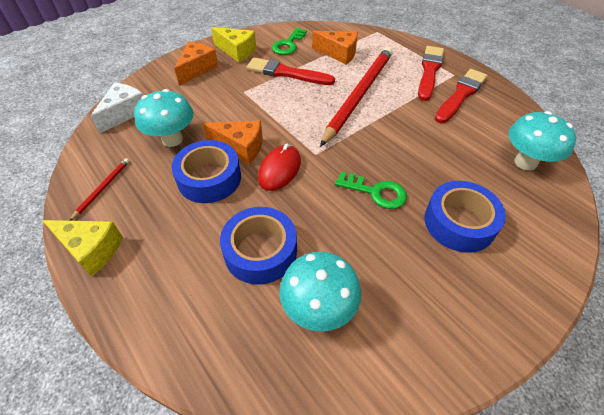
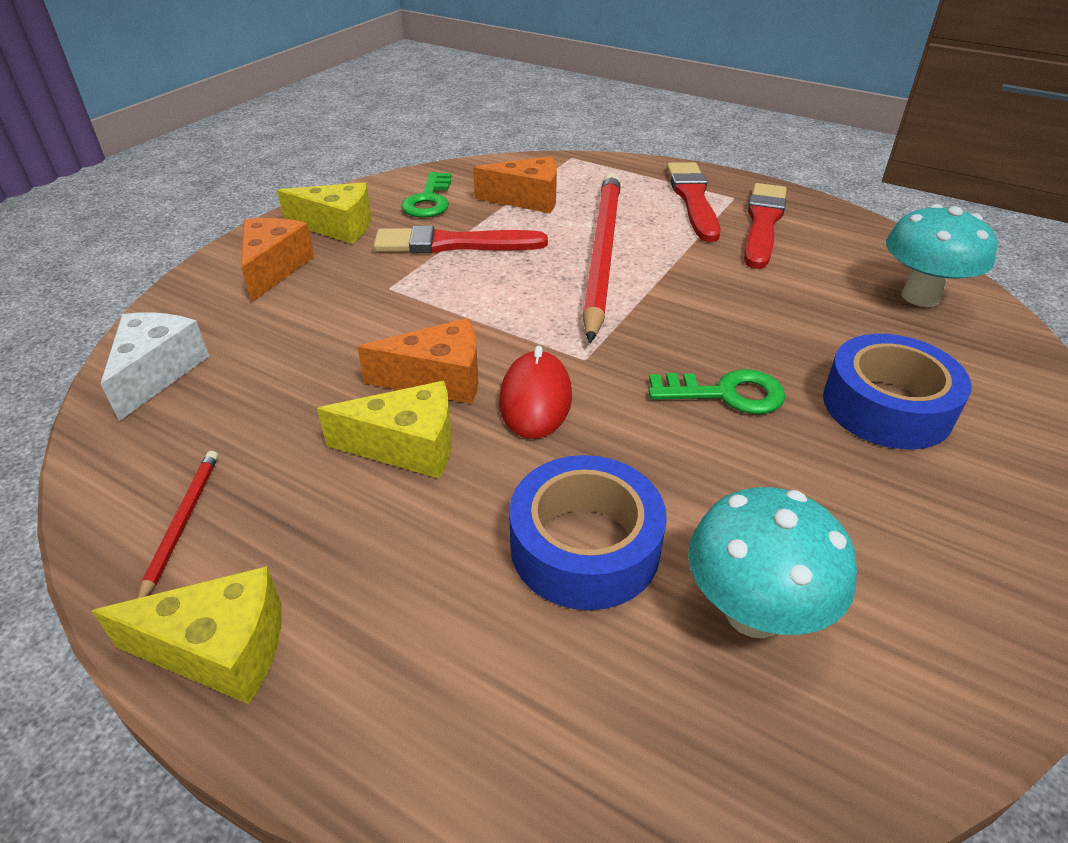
camera: 20 degrees left, 10 degrees down
(172, 139) = (290, 397): turquoise mushroom -> none
(209, 178) = (407, 446): blue tape -> yellow cheese

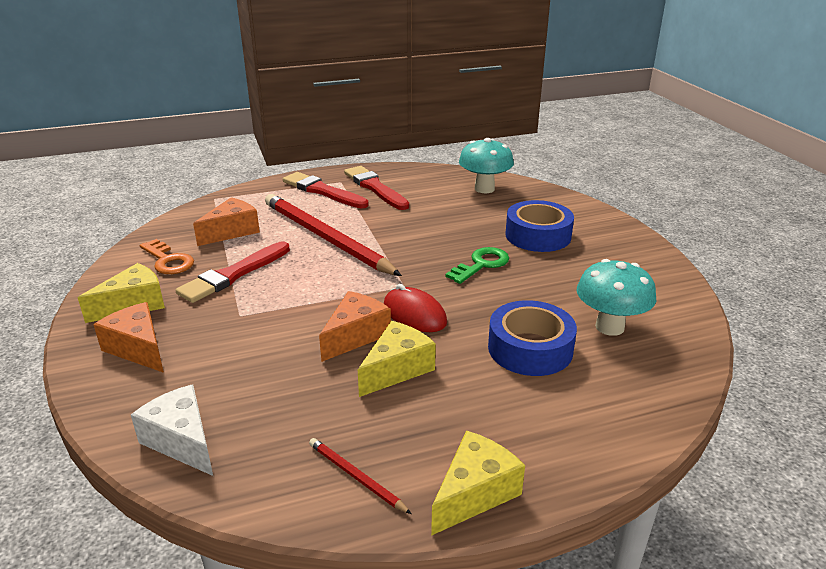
camera: 50 degrees left, 10 degrees down
(429, 200) = (168, 261): green key -> orange key

